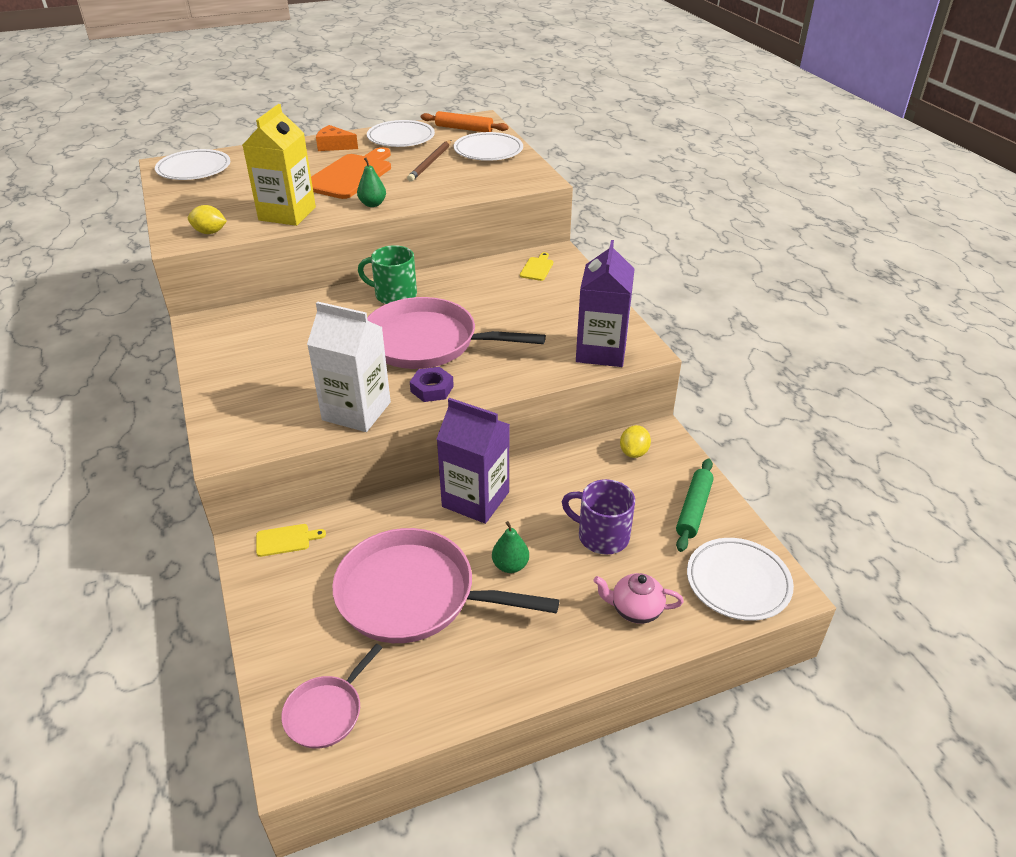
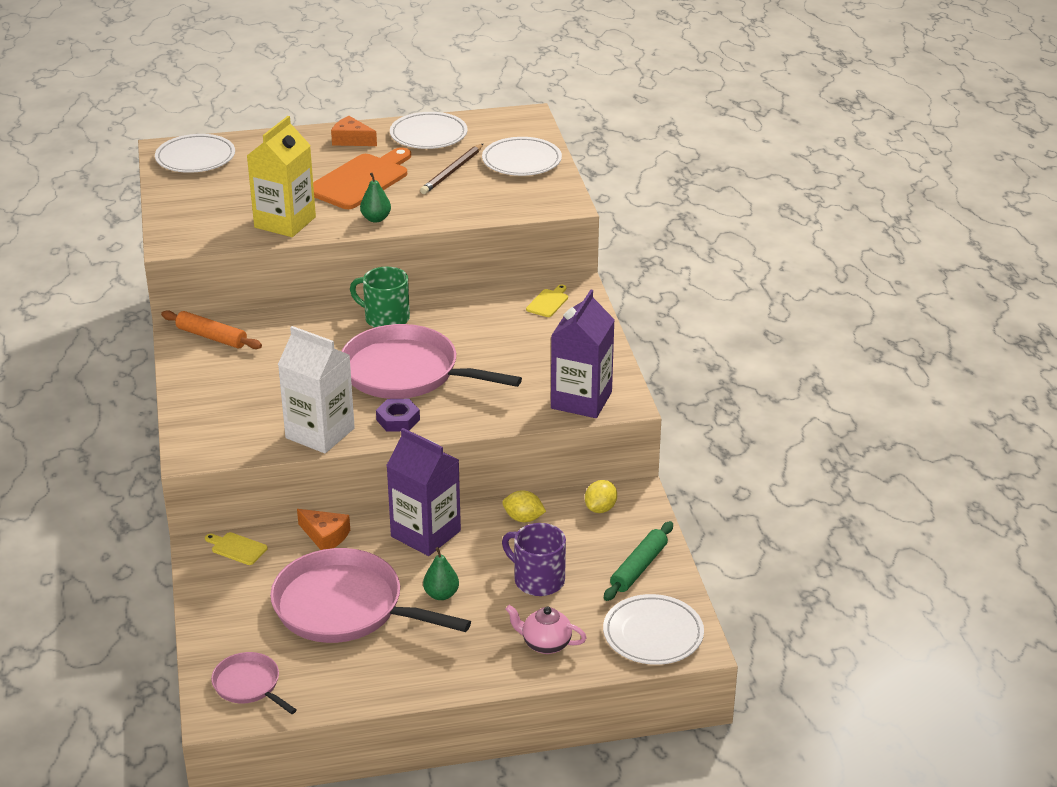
camera: 10 degrees right, 5 degrees down
(210, 232) = (203, 237): yellow lemon -> yellow lemon (523, 518)
(286, 540) = (237, 548): yellow cutting board -> yellow cutting board turned 150 degrees counterclockwise
(326, 712) = (249, 685): pink pan -> pink pan turned 90 degrees clockwise
(375, 514) = (325, 536): none -> orange cheese
(464, 129) = (504, 128): orange rolling pin -> orange rolling pin (211, 337)

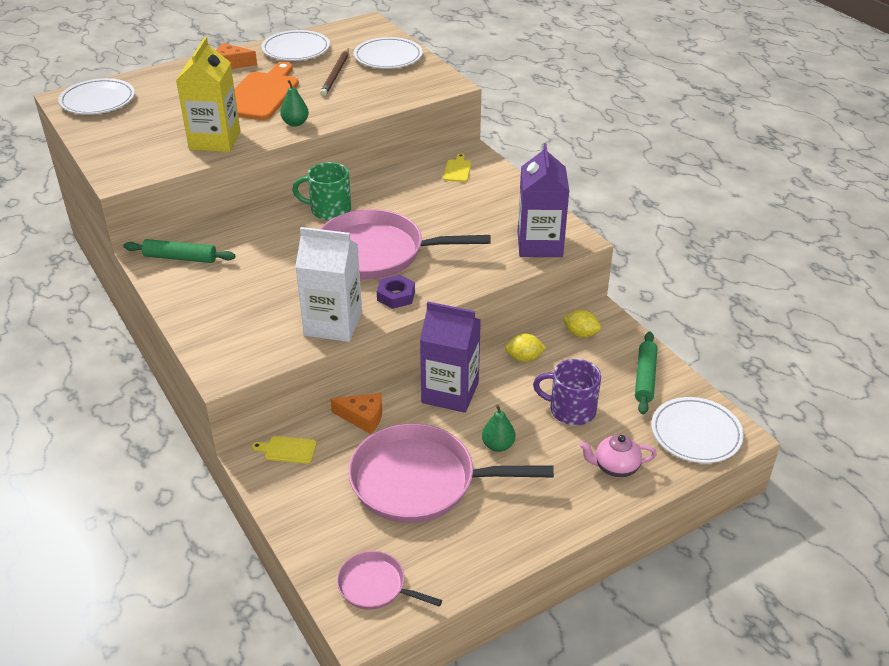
camera: 20 degrees left, 5 degrees up
(211, 337) = (180, 258): orange rolling pin -> green rolling pin
(600, 508) = (580, 334): yellow lemon -> yellow lemon turned 75 degrees counterclockwise

